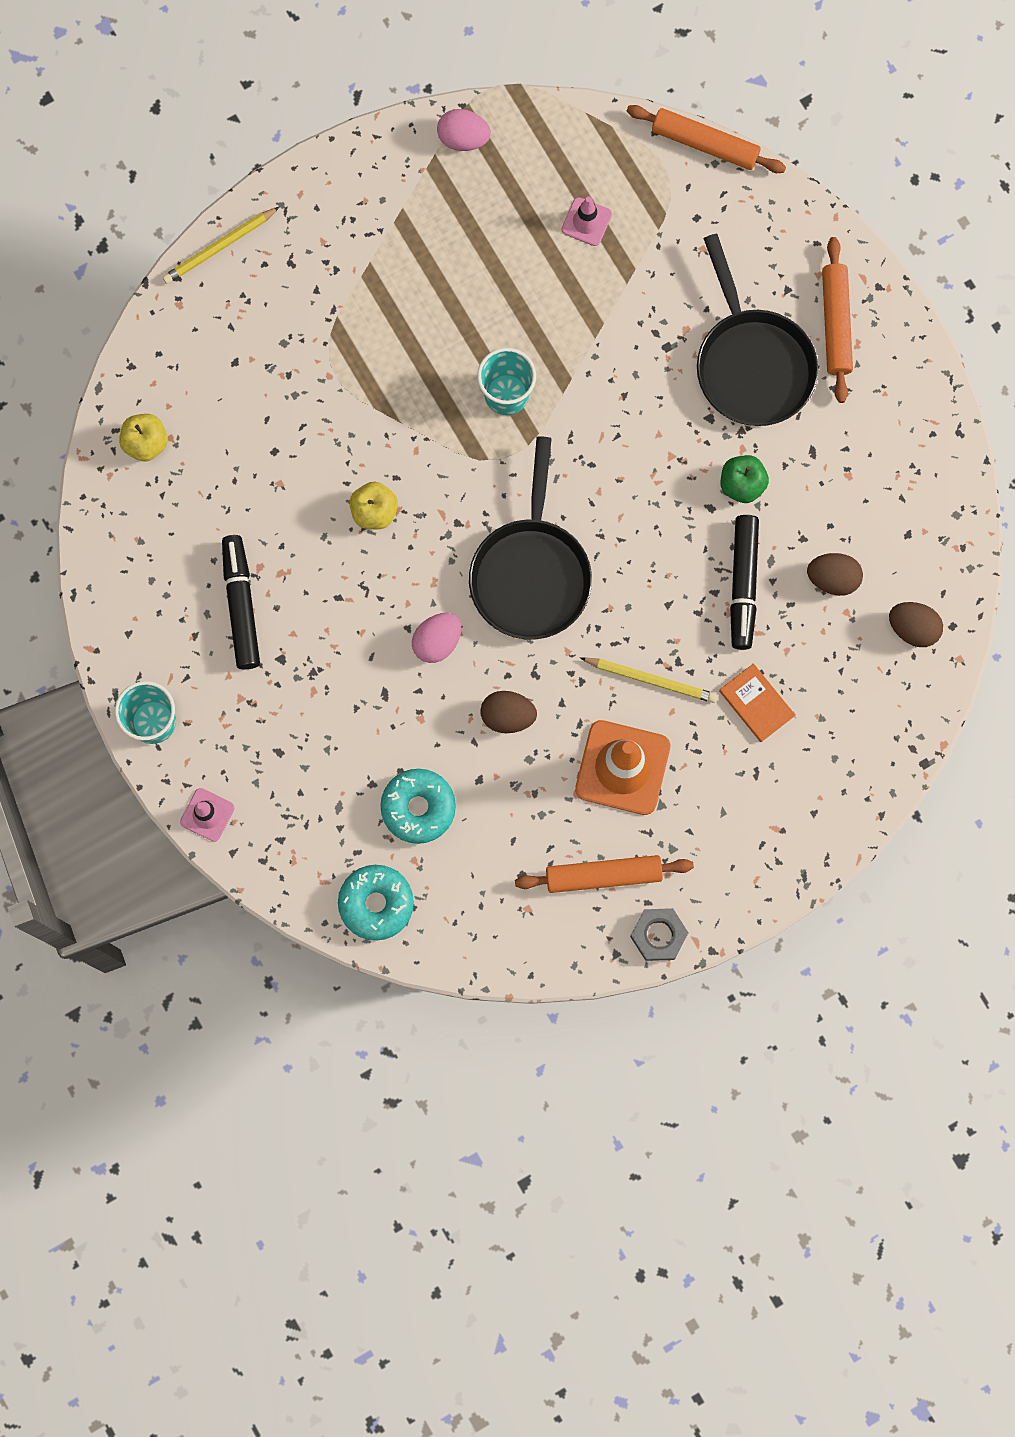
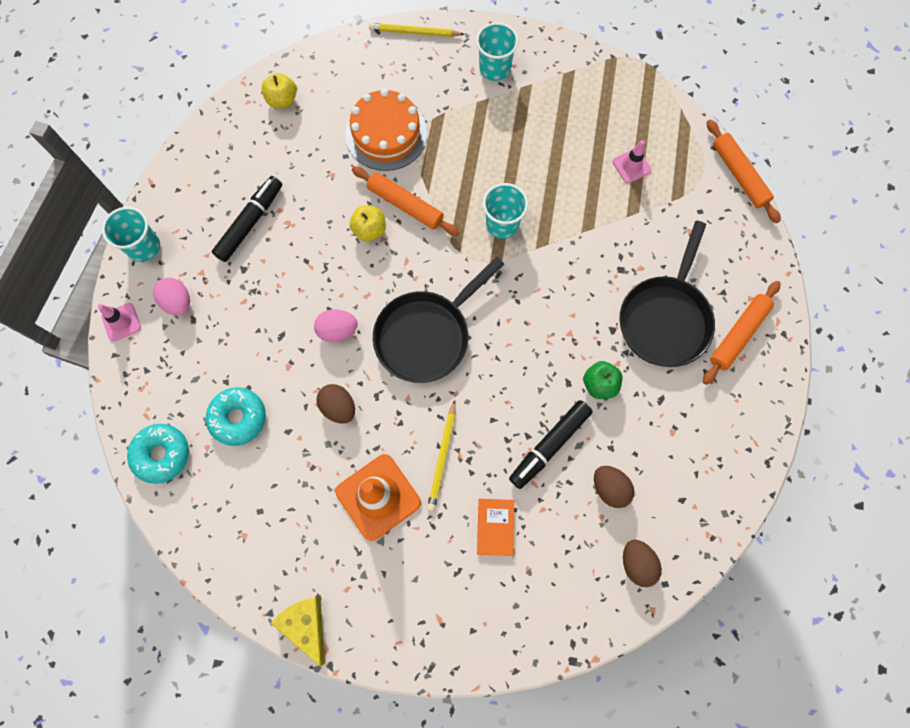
camera: 40 degrees right, 5 degrees down
(296, 391) = (386, 134): none -> orange cake
(347, 221) = (495, 68): none -> turquoise cup
(463, 138) = (598, 73): pink egg -> pink egg (178, 302)
(603, 875) = (307, 555): orange rolling pin -> orange rolling pin (405, 205)
(650, 680) = (442, 457): yellow pencil -> yellow pencil turned 45 degrees clockwise
(658, 935) = (306, 624): grey nut -> yellow cheese

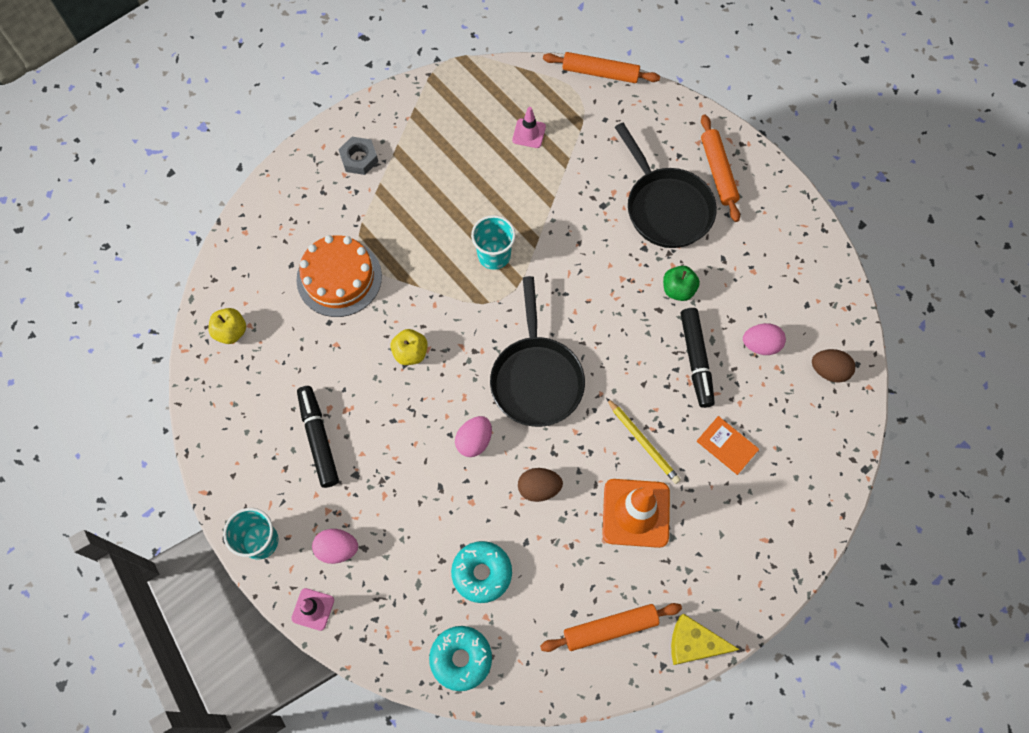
camera: 50 degrees left, 5 degrees down
(405, 205) = (414, 311): orange rolling pin -> orange rolling pin (610, 628)
(414, 32) = (270, 189): yellow pencil -> none
(495, 68) = (359, 158): turquoise cup -> grey nut
(609, 488) = (760, 345): brown egg -> pink egg

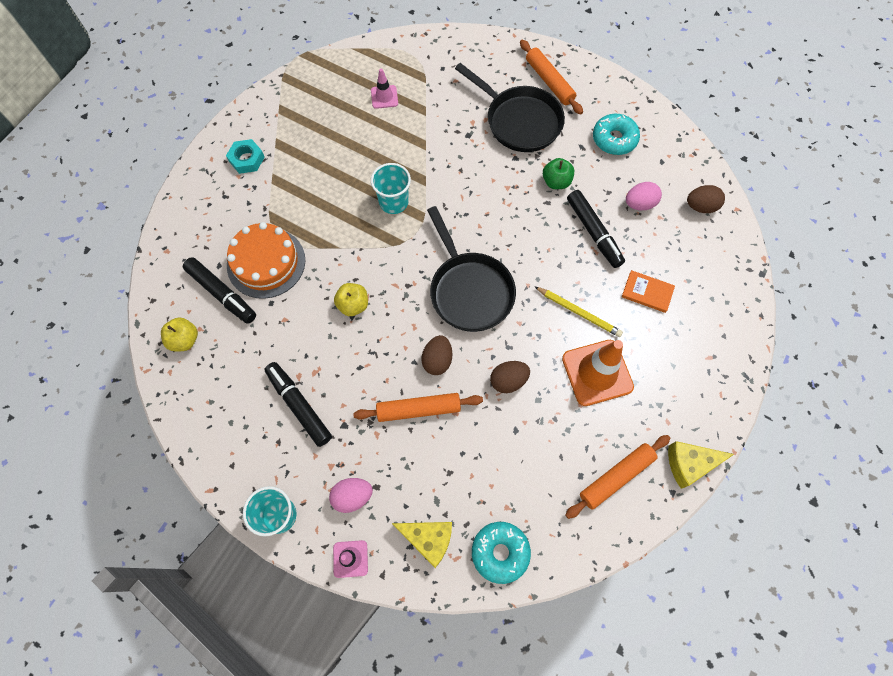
camera: 20 degrees left, 0 degrees up
(284, 296) = (222, 293): none -> black marker
(359, 158) = (247, 159): grey nut -> turquoise nut
(395, 619) = (428, 539): none -> yellow cheese
(474, 441) = (437, 360): pink egg -> brown egg
(482, 573) = (488, 470): turquoise donut -> turquoise donut (614, 139)
(600, 73) = (424, 34): orange rolling pin -> orange rolling pin (419, 409)

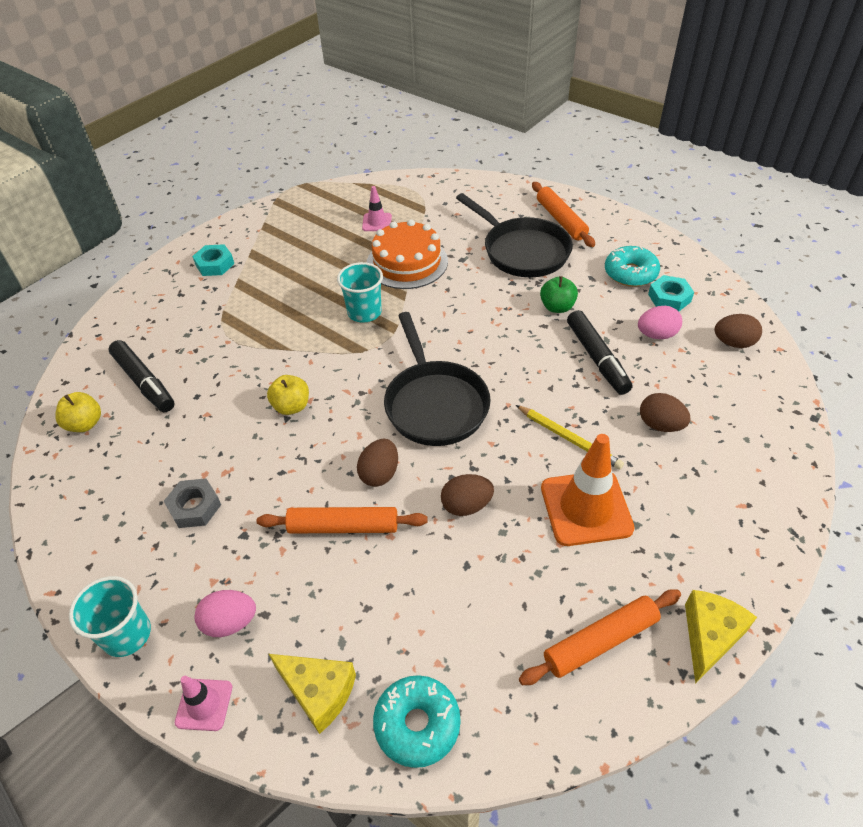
camera: 10 degrees right, 20 degrees down
(266, 262) = (204, 357): orange cake -> orange cake (407, 262)
(299, 406) = (195, 507): black marker -> grey nut
(647, 292) = (660, 425): orange book -> brown egg
(648, 163) = (669, 298): none -> turquoise nut
(689, 464) = (709, 636): yellow cheese -> yellow cheese turned 120 degrees clockwise

